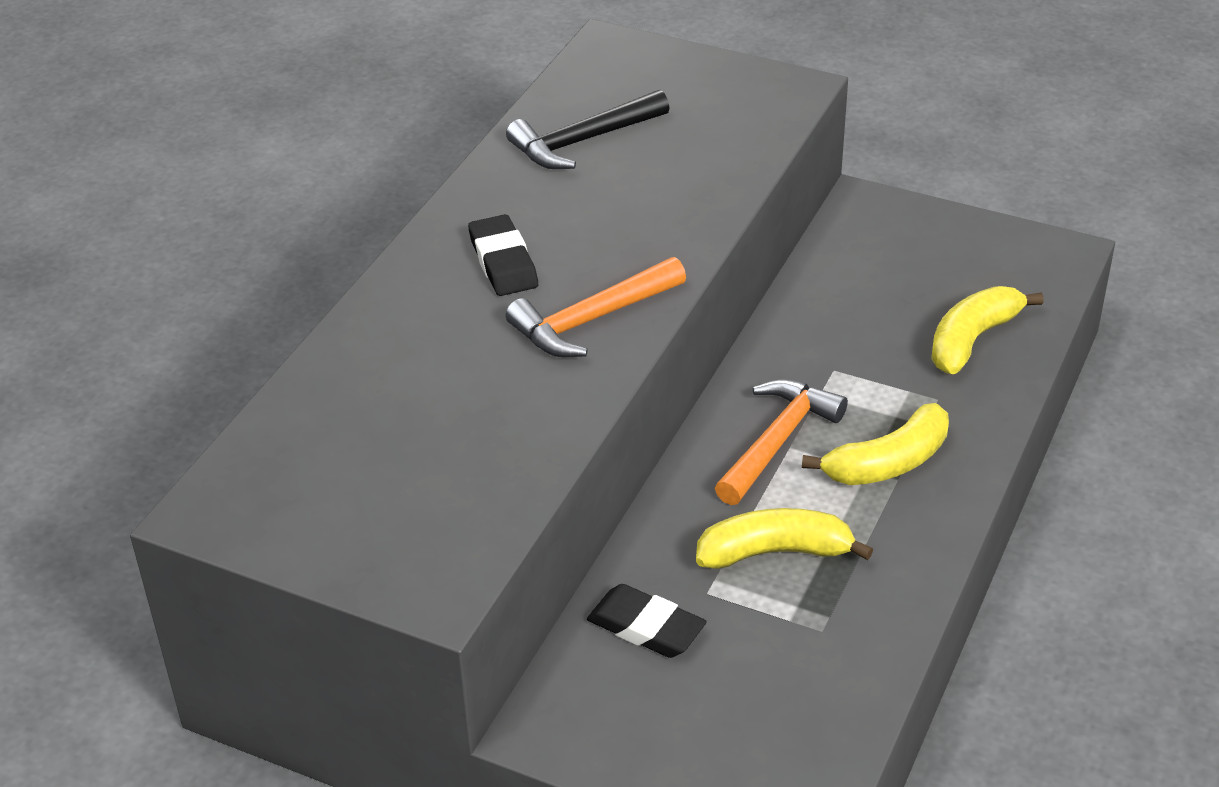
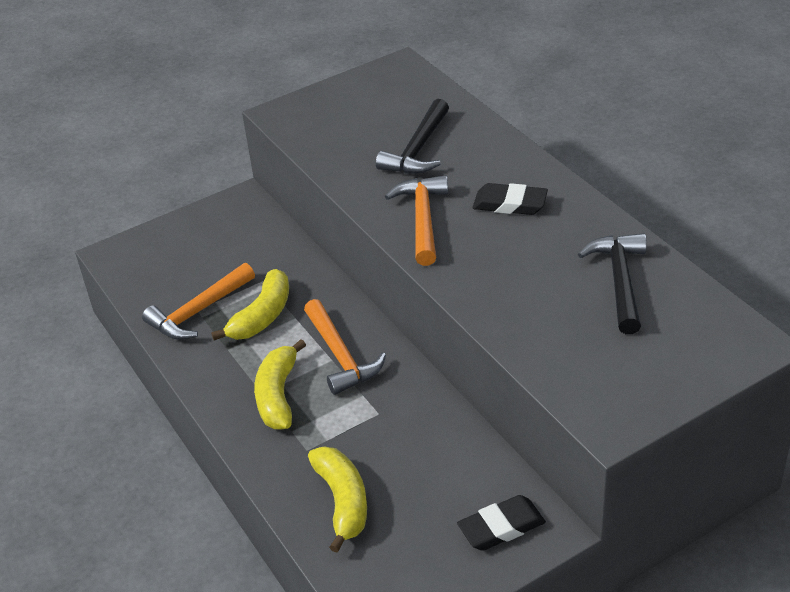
camera: 125 degrees right, 0 degrees up
(437, 389) = (418, 149): none -> black hammer
(646, 627) = (263, 251): black eraser -> black eraser (501, 527)
(823, 625) = (199, 311): none -> orange hammer

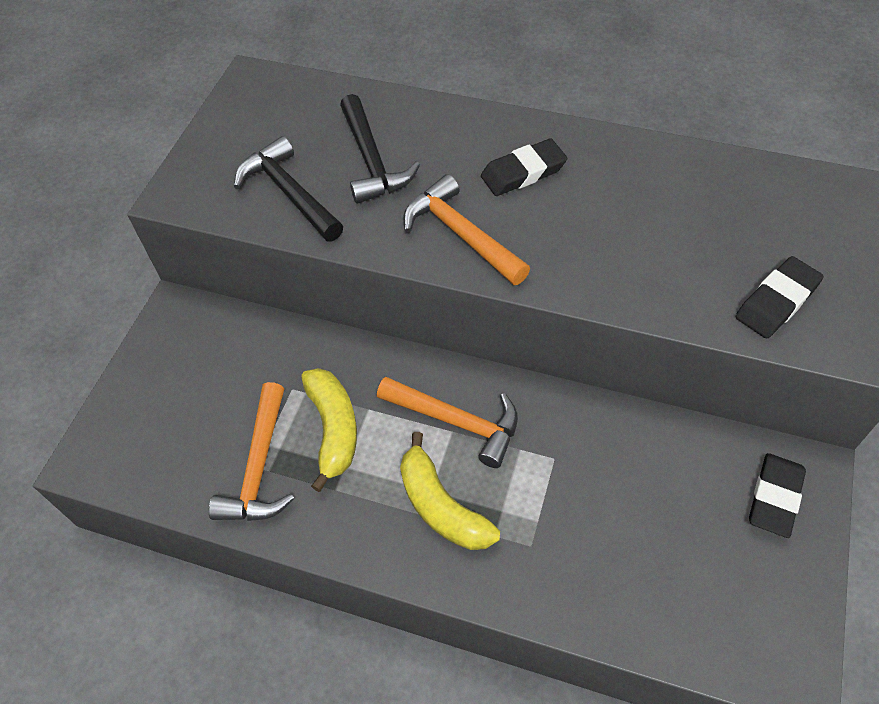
camera: 40 degrees left, 15 degrees up
(342, 501) = (621, 576): yellow banana -> none
(587, 368) = (777, 301): none -> black eraser
(620, 281) = (703, 197): black hammer -> black hammer (289, 193)

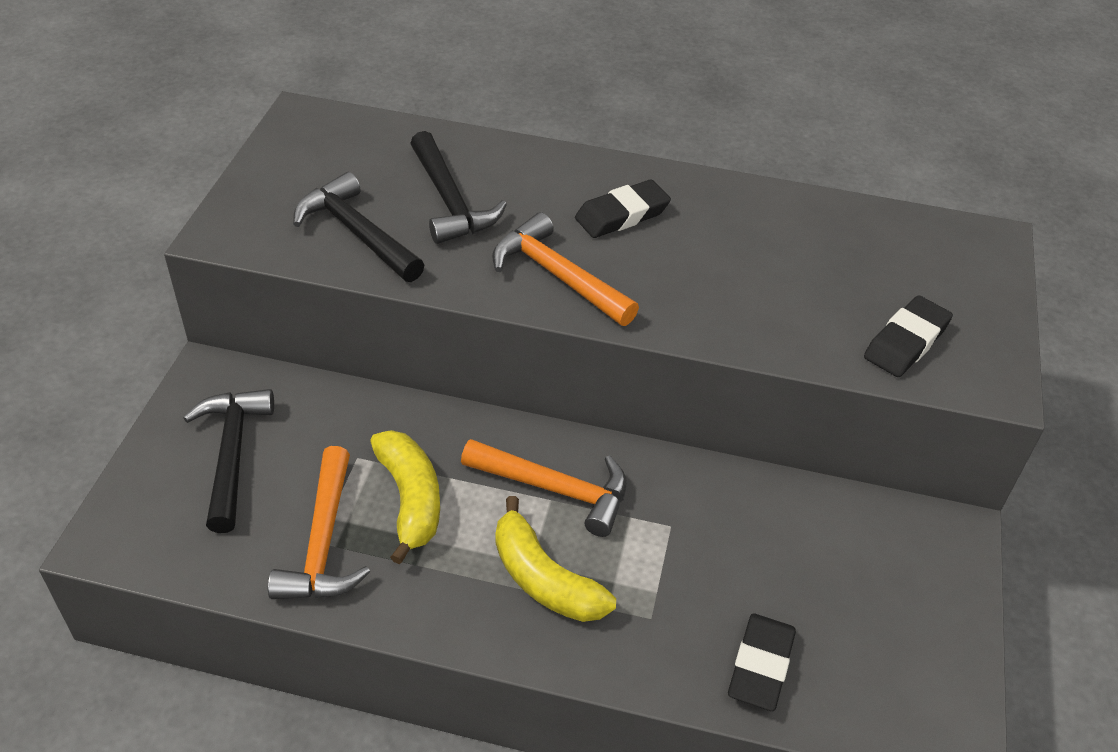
camera: 10 degrees left, 10 degrees down
(190, 385) = (232, 454): none -> black hammer
(774, 497) = (919, 560): black eraser -> black eraser (760, 665)

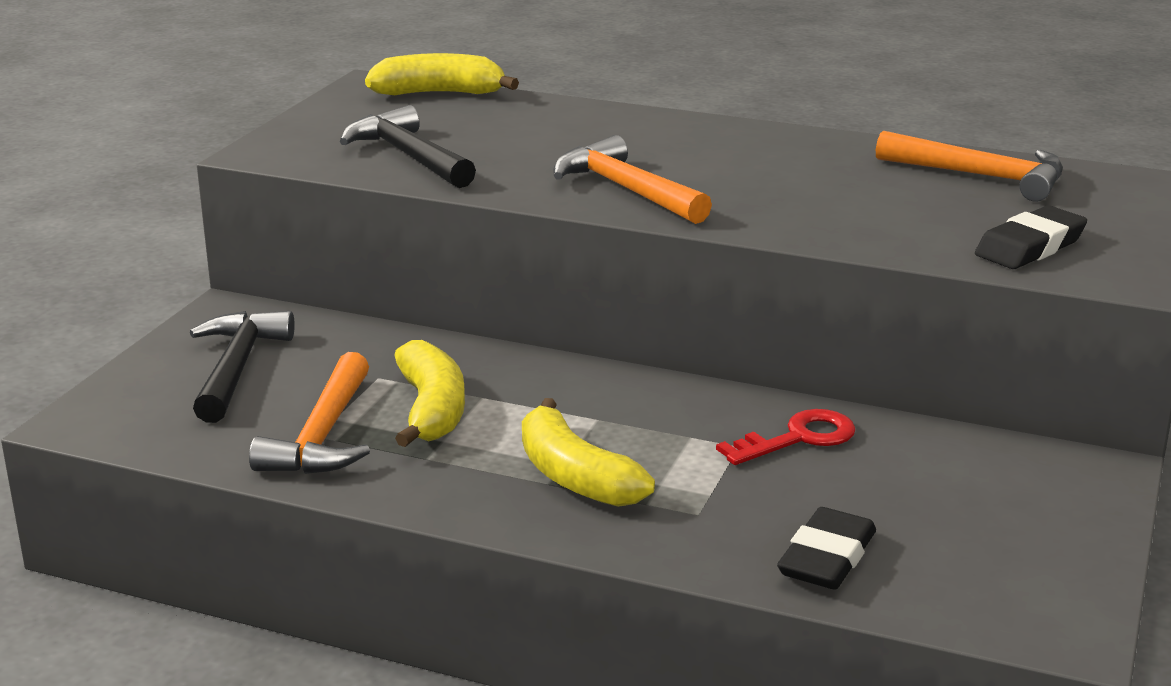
camera: 10 degrees right, 20 degrees down
(367, 130) = (439, 93): none -> yellow banana
(450, 201) = (518, 140): black hammer -> none
(555, 489) = (604, 411): orange hammer -> orange hammer (981, 176)
(622, 215) = (712, 154): black eraser -> none
(717, 512) = (798, 438): none -> red key

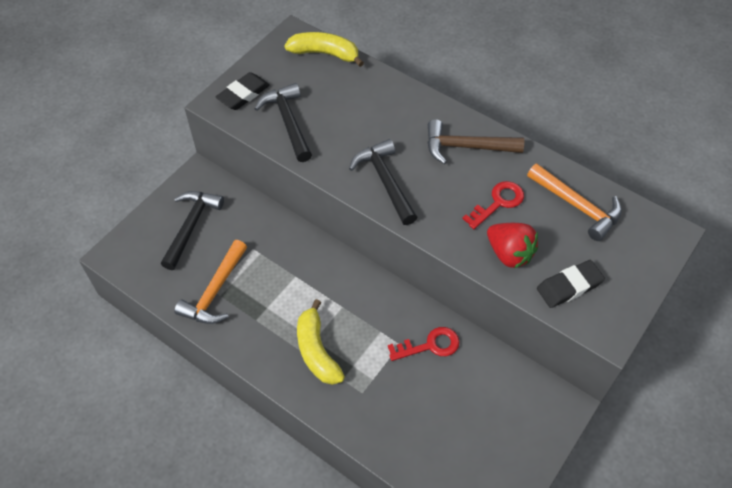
camera: 15 degrees right, 30 degrees up
(431, 410) = (269, 282): yellow banana -> none
(626, 190) = (385, 181): orange hammer -> black hammer
(749, 147) = (466, 147): none -> brown hammer
(827, 558) = (407, 440): black eraser -> black eraser (243, 94)
(843, 188) = (498, 203): none -> red key
(900, 230) = (509, 254): none -> red strawberry

